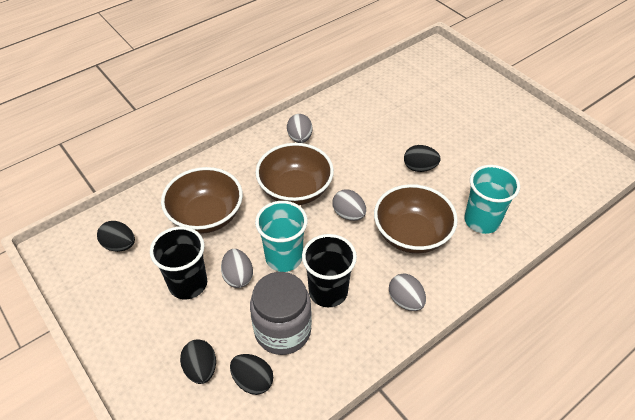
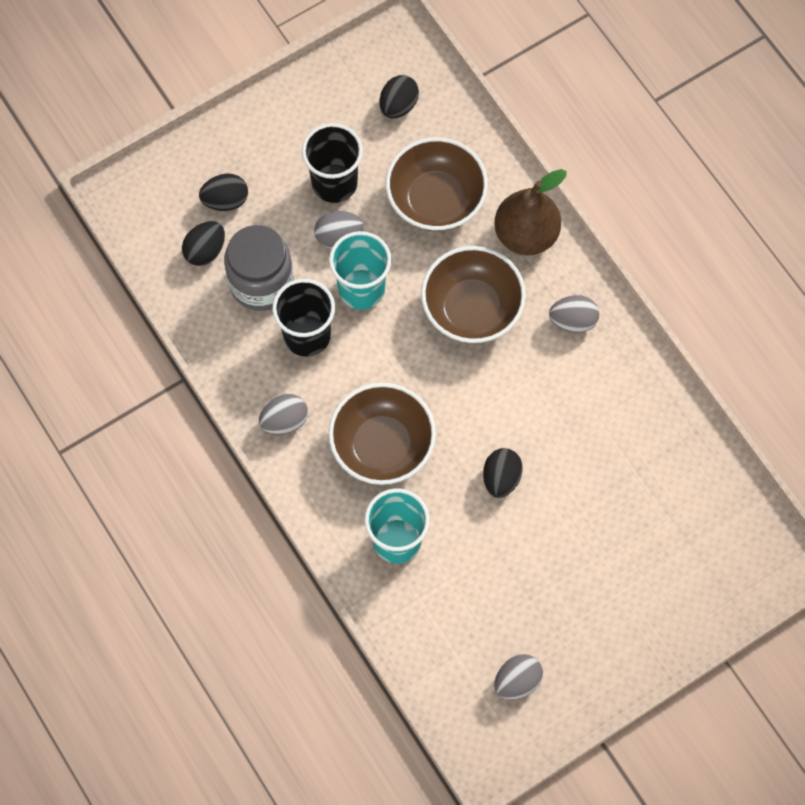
camera: 95 degrees right, 20 degrees up
(235, 164) = (526, 235): none -> brown pear
(348, 214) = (423, 372): grey egg -> grey egg (517, 681)

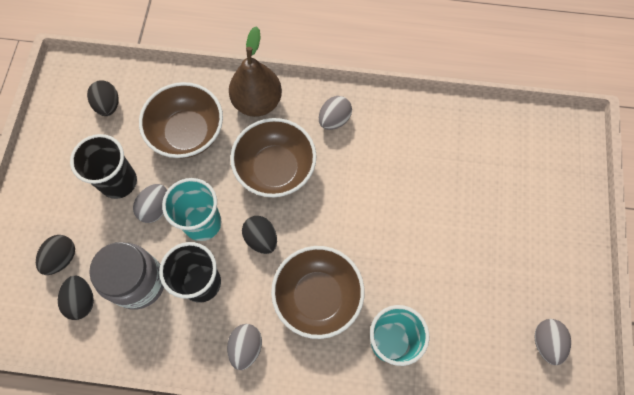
camera: 50 degrees left, 0 degrees up
(501, 478) = (400, 241): black egg -> black egg (261, 239)

